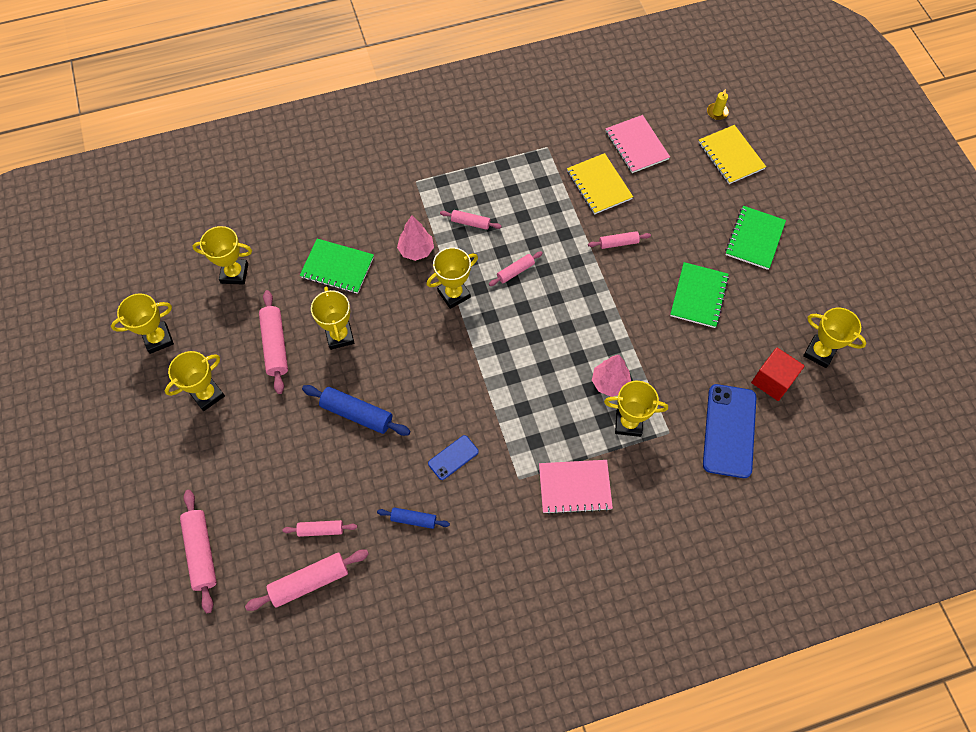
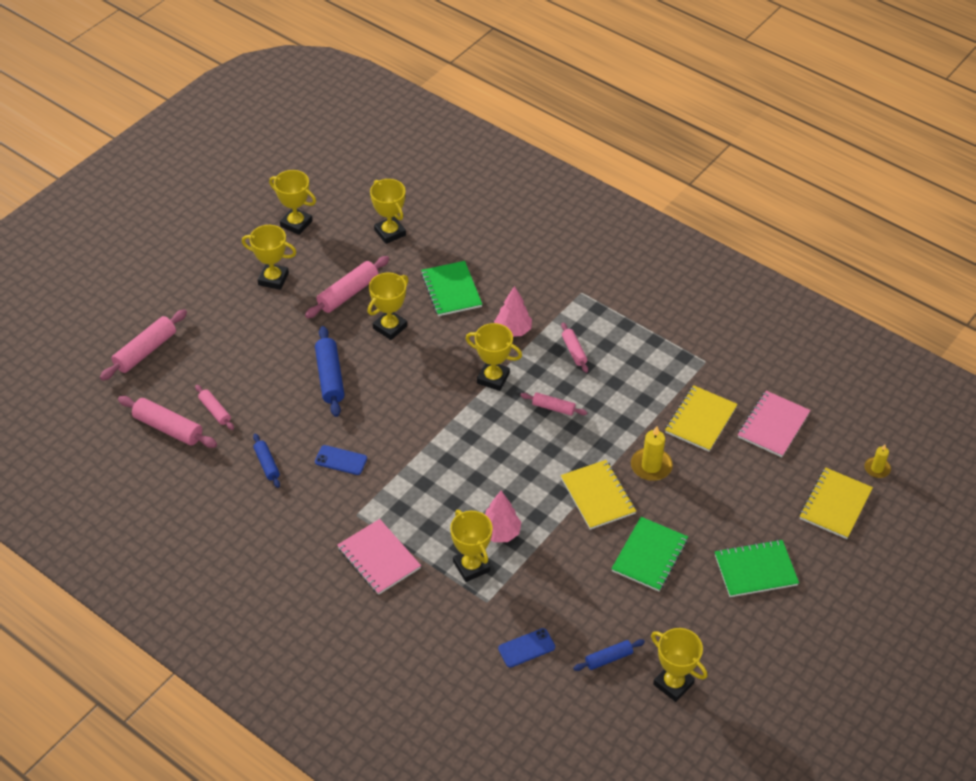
camera: 55 degrees right, 15 degrees down
(618, 243) = (651, 466): pink rolling pin -> yellow candle
(621, 295) = (597, 496): none -> yellow notebook
(698, 296) = (649, 555): green notebook -> green notebook turned 45 degrees counterclockwise
(729, 431) = (526, 648): blue phone -> blue phone, size x0.51
(772, 380) = (608, 658): red cube -> blue rolling pin
(819, 352) = (673, 684): yellow trophy -> yellow trophy turned 45 degrees counterclockwise

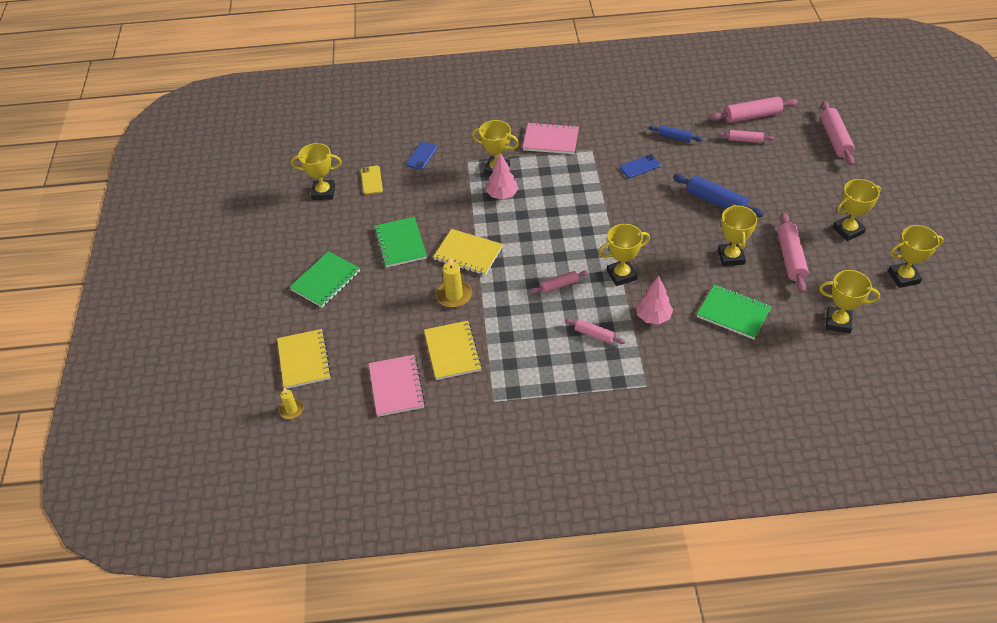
camera: 140 degrees right, 0 degrees up
(608, 658) = (371, 180): blue rolling pin -> yellow phone

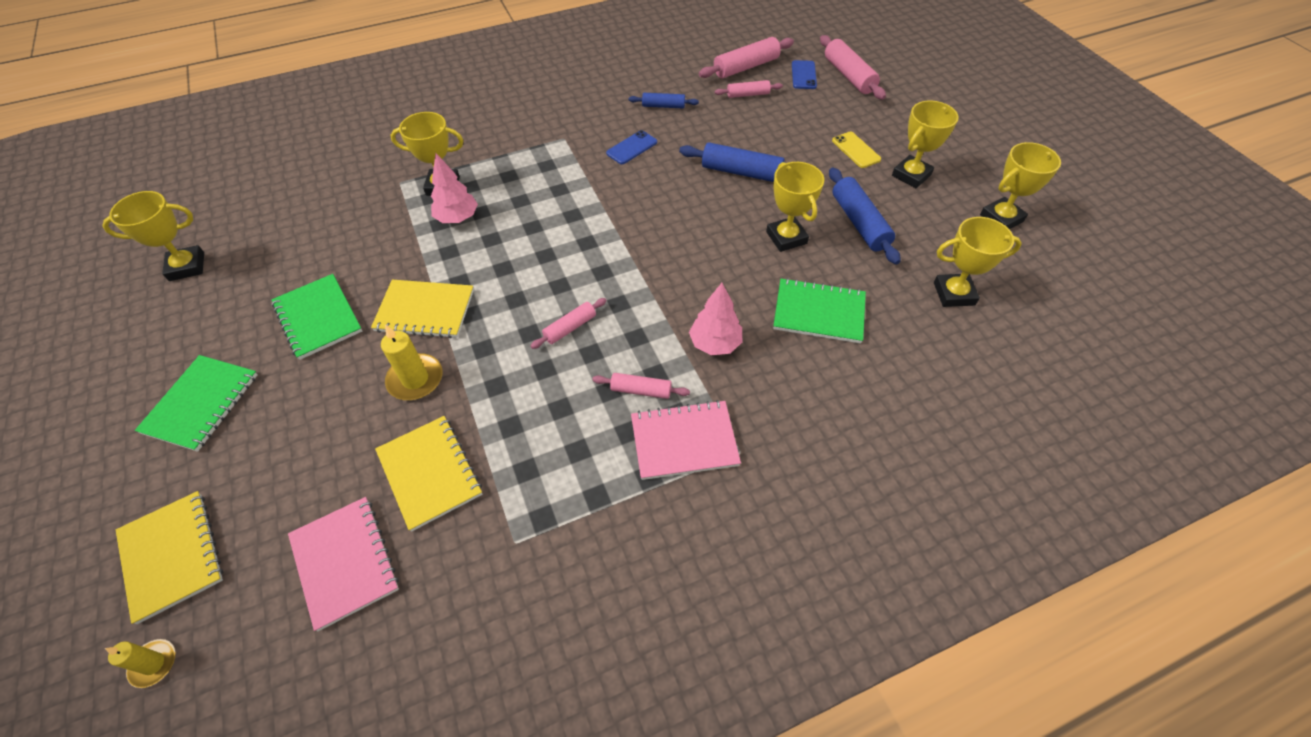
camera: 20 degrees left, 5 degrees up
(371, 180) = (261, 235): yellow phone -> yellow phone (856, 150)
(421, 156) = (332, 188): blue phone -> blue phone (803, 75)
(550, 140) = (507, 136): pink notebook -> pink notebook (684, 441)
(621, 275) = (652, 293): yellow trophy -> none
(790, 258) = (859, 223): pink rolling pin -> blue rolling pin

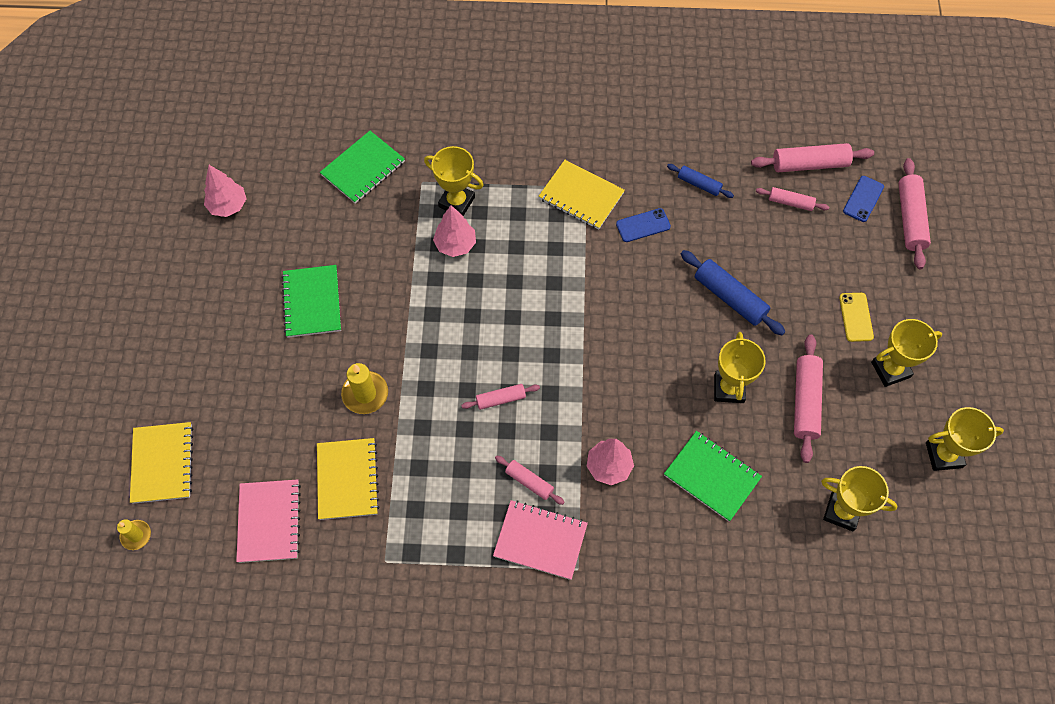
camera: 25 degrees right, 10 degrees up
(187, 266) = (228, 206): yellow trophy -> pink tree
(201, 404) = (208, 346): green notebook -> green notebook (363, 168)
(425, 310) = (395, 331): yellow notebook -> yellow notebook (581, 196)
(859, 223) = (805, 401): blue rolling pin -> pink rolling pin

